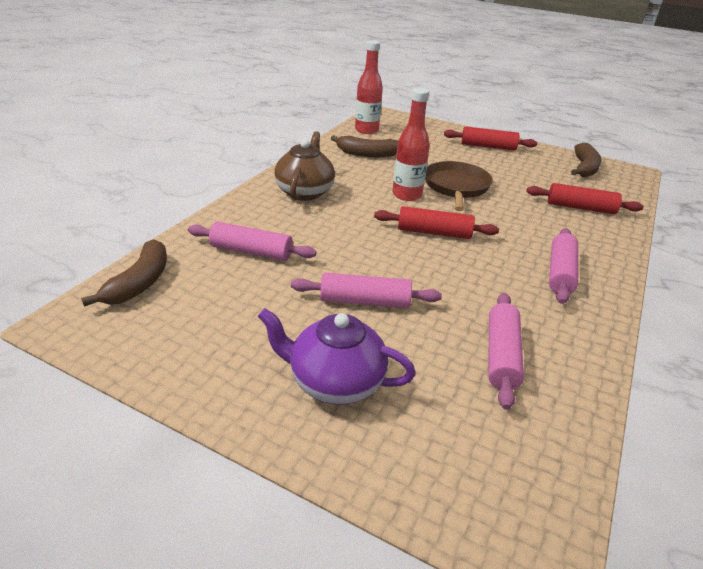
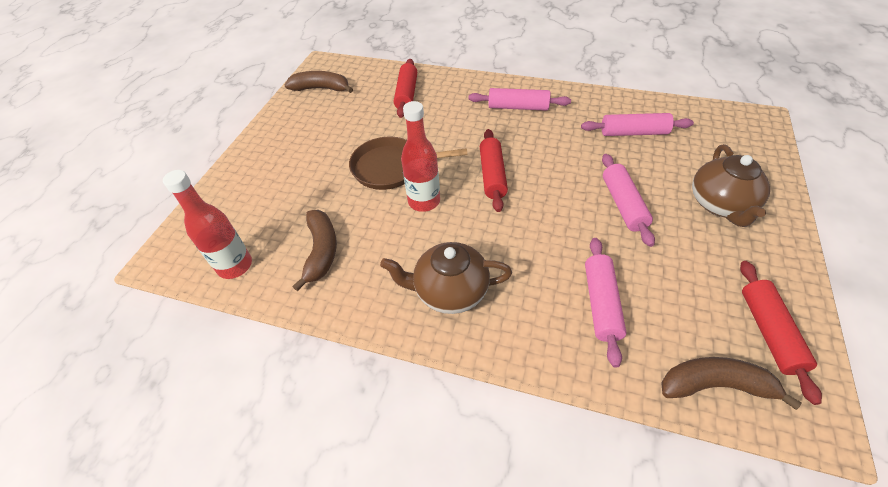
camera: 95 degrees left, 15 degrees up
(335, 382) = (720, 205): purple teapot -> brown teapot
(488, 146) = (277, 149): red rolling pin -> red rolling pin (769, 332)

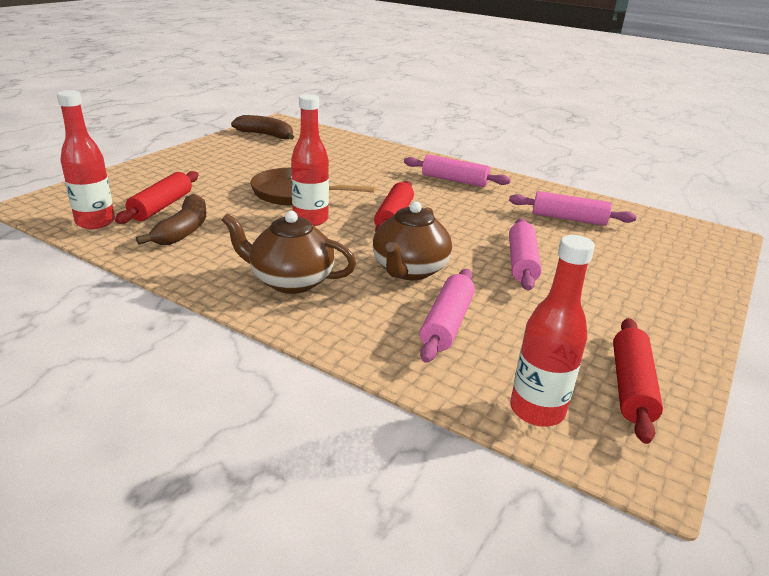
camera: 10 degrees right, 20 degrees down
(407, 94) = (346, 153): red rolling pin -> red rolling pin (161, 206)
(715, 385) = (537, 410): brown banana -> red bottle
(720, 205) = (635, 285): brown teapot -> brown teapot (409, 270)

